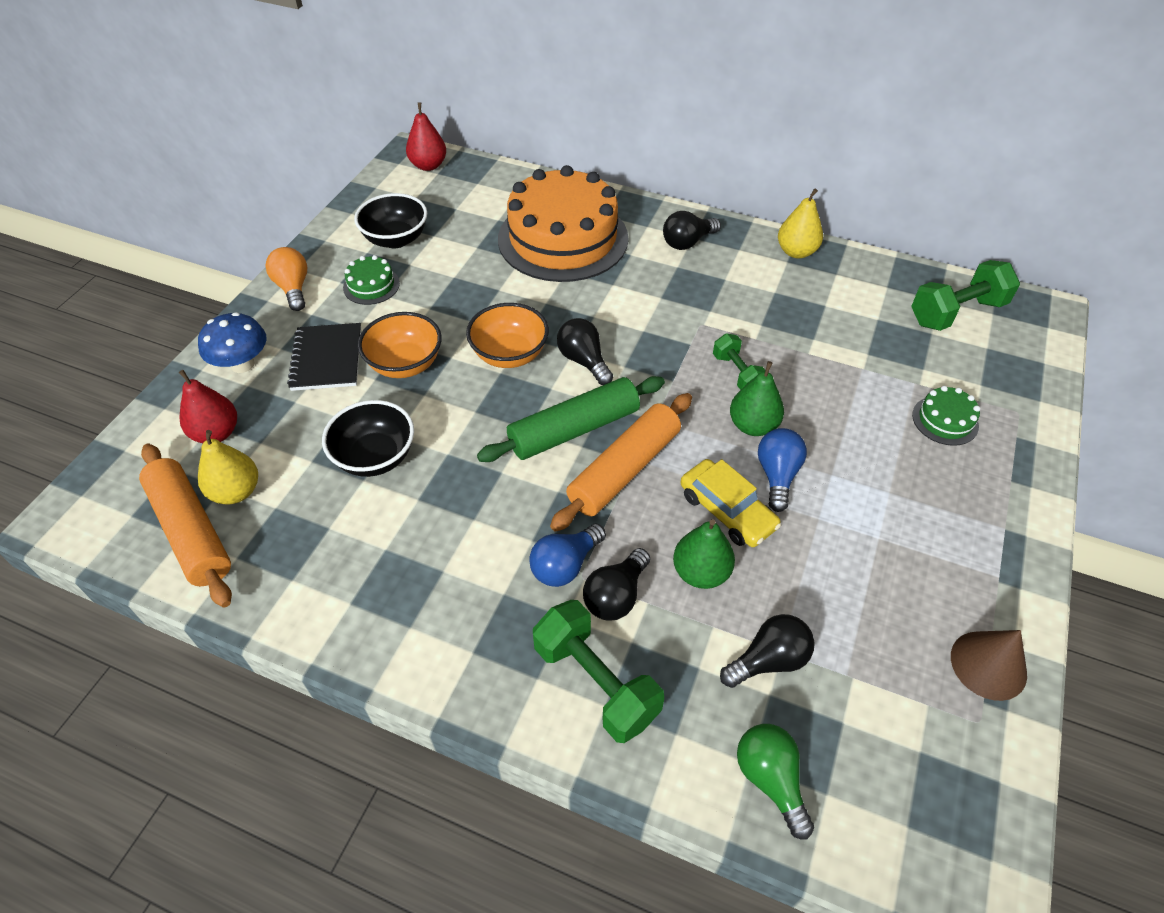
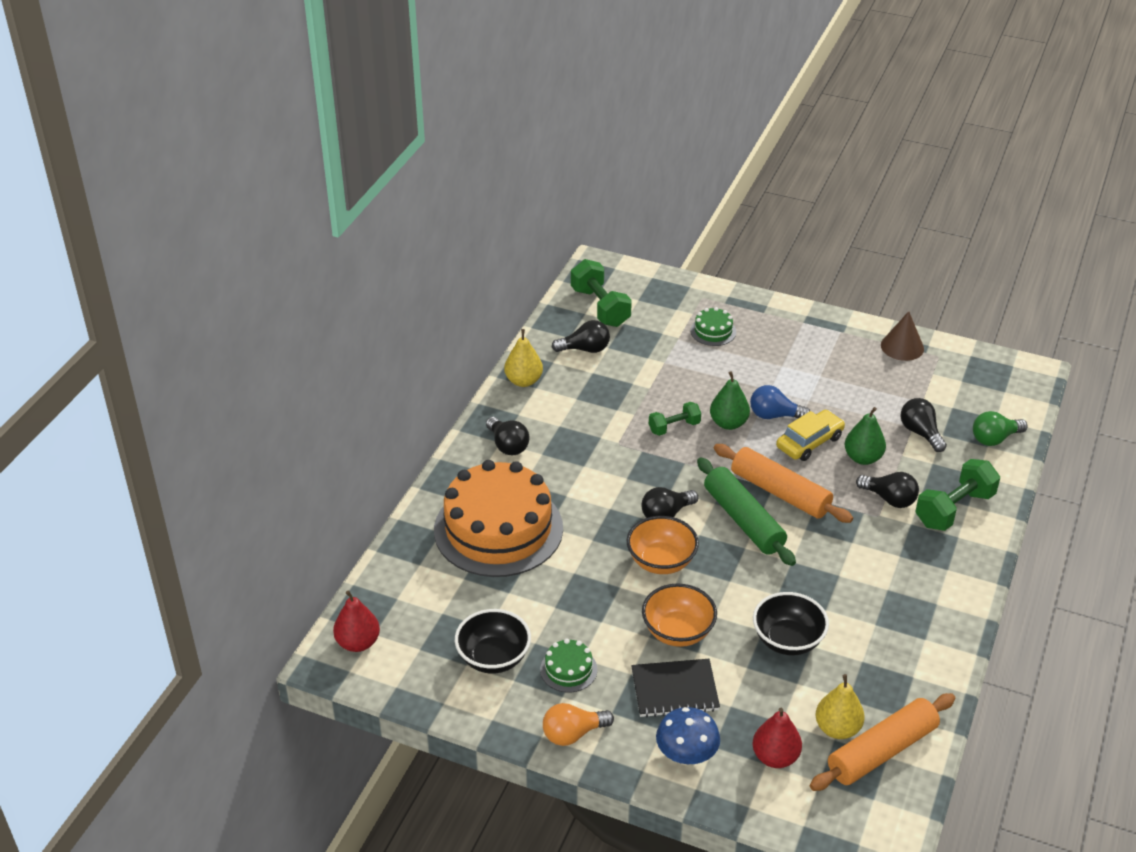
camera: 90 degrees left, 10 degrees down
(565, 565) = (870, 524): blue light bulb -> none
(867, 299) = (585, 349): none -> black light bulb

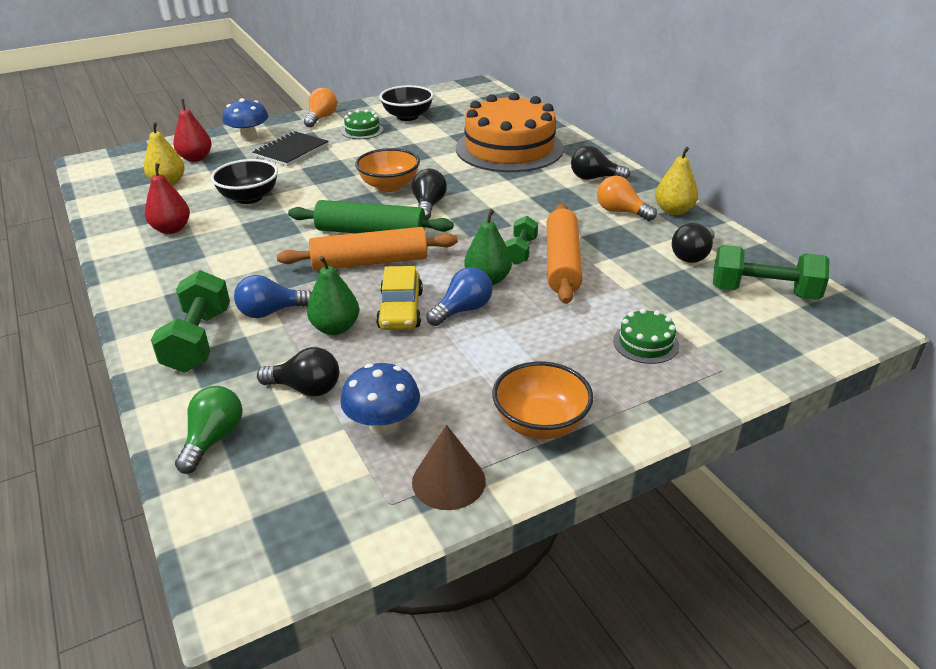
camera: 130 degrees right, 5 degrees down
(358, 643) = (479, 92): red pear -> red pear (171, 229)
(555, 406) = (621, 212): none -> orange light bulb
(678, 632) = (326, 168): orange bowl -> orange bowl (540, 423)
(881, 751) = (128, 188): orange rolling pin -> orange rolling pin (562, 263)
(889, 499) = (271, 312): black light bulb -> blue light bulb
(902, 388) = (383, 425): none -> blue mushroom

